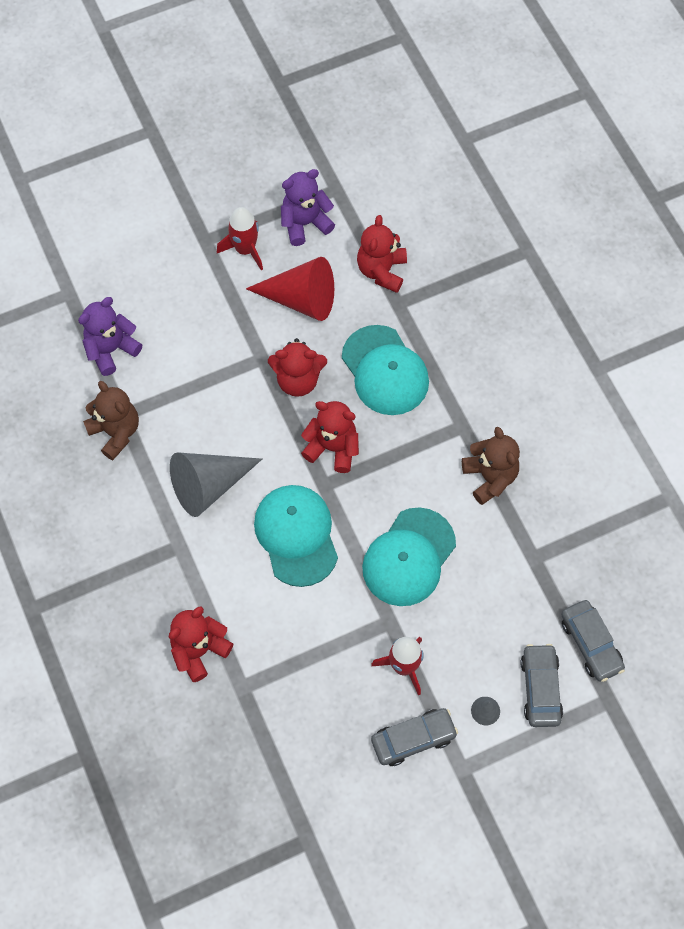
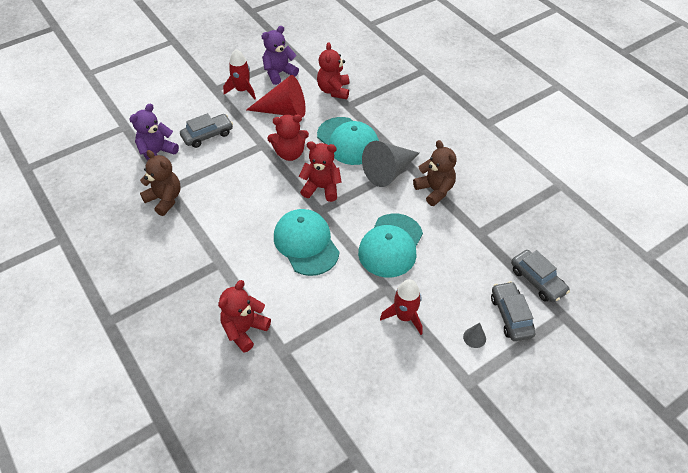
camera: 10 degrees left, 15 degrees down
(209, 486) = (236, 222): grey cone -> grey cone (389, 171)
(413, 739) = (425, 366): grey car -> grey car (207, 135)

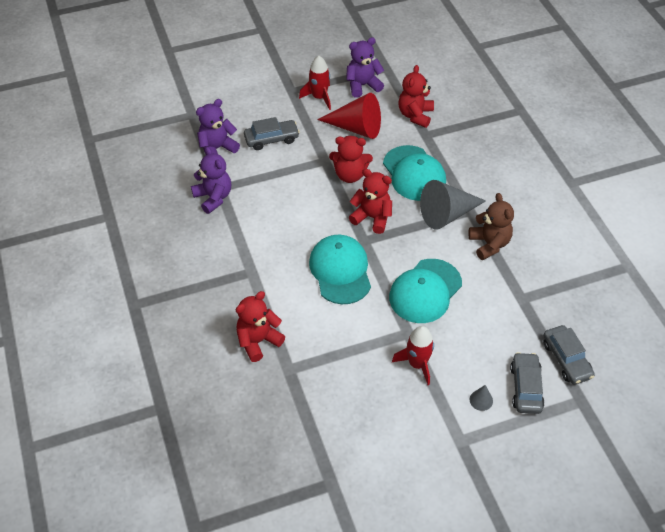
camera: 15 degrees right, 0 degrees up
(165, 199) = (213, 197): brown teddy bear -> purple teddy bear

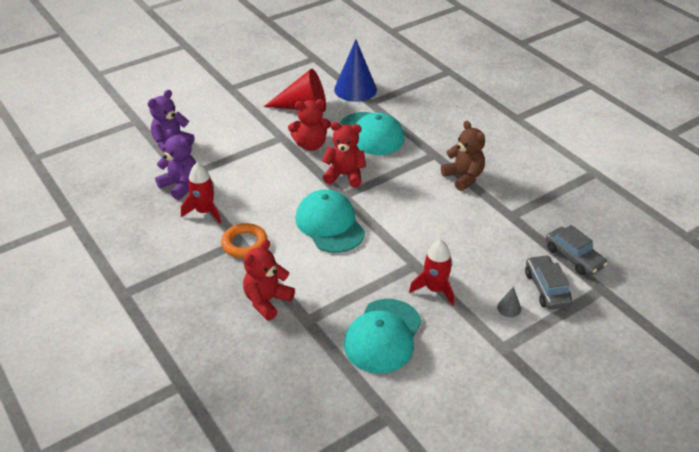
camera: 15 degrees left, 10 degrees down
(255, 275) = (244, 243): none -> orange ring
(271, 139) = (224, 129): grey car -> none
(319, 97) = (259, 89): red rocket -> red rocket (204, 211)
(362, 85) = (297, 74): purple teddy bear -> none
(415, 115) = (355, 89): red teddy bear -> blue cone
(425, 291) = (418, 226): turquoise cap -> turquoise cap (383, 336)
(447, 214) = (415, 161): grey cone -> none

